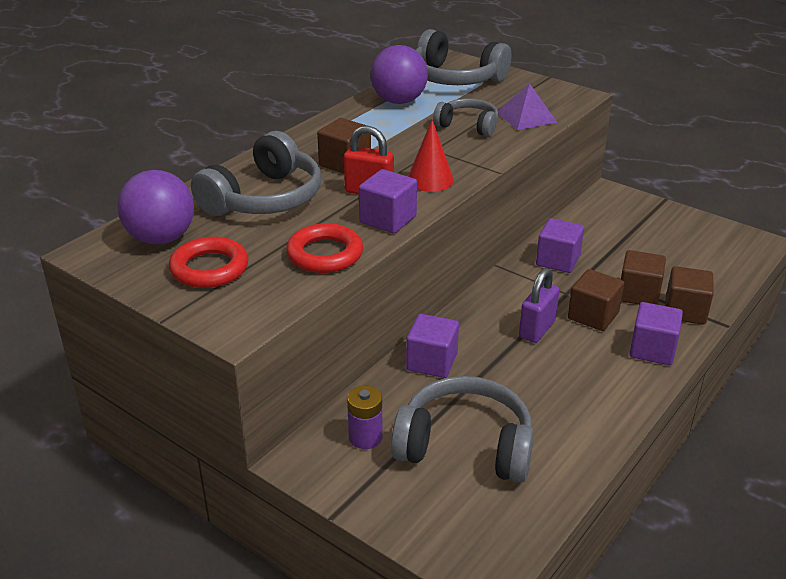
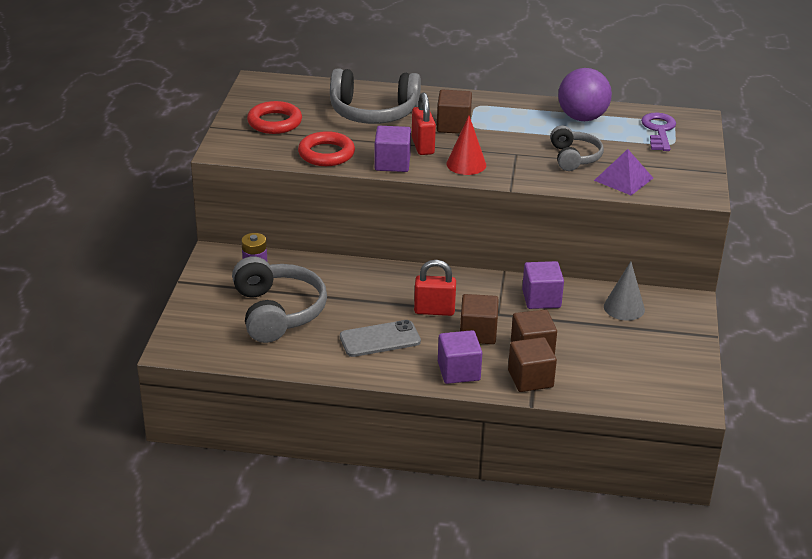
camera: 60 degrees right, 0 degrees up
(161, 238) = (292, 96): purple ball -> none
(432, 362) = (353, 275): purple cube -> none
(455, 78) = (659, 130): grey headphones -> purple key
(537, 329) = (434, 310): purple padlock -> red padlock
(567, 383) = (380, 339): none -> grey phone
(599, 224) = (624, 308): none -> grey cone

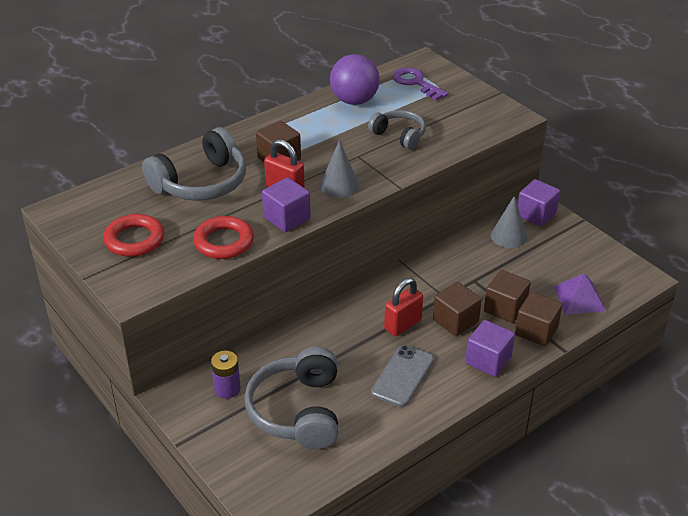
camera: 45 degrees left, 5 degrees up
(277, 312) = (298, 411): grey headphones -> grey headphones turned 120 degrees counterclockwise
(466, 164) = (339, 185): red cone -> grey cone
(541, 299) = (453, 265): purple cube -> purple cube (536, 214)
(623, 179) = (454, 133): purple pyramid -> purple pyramid (579, 298)

